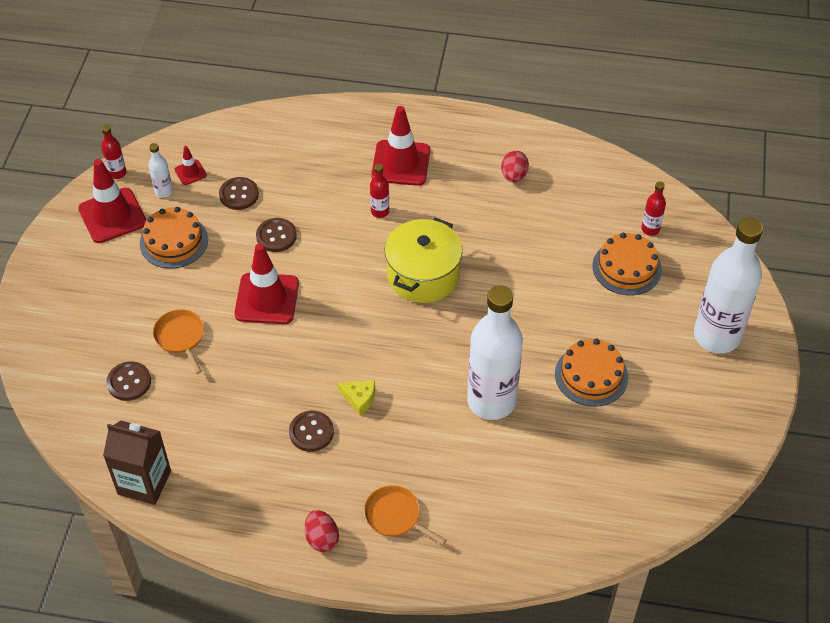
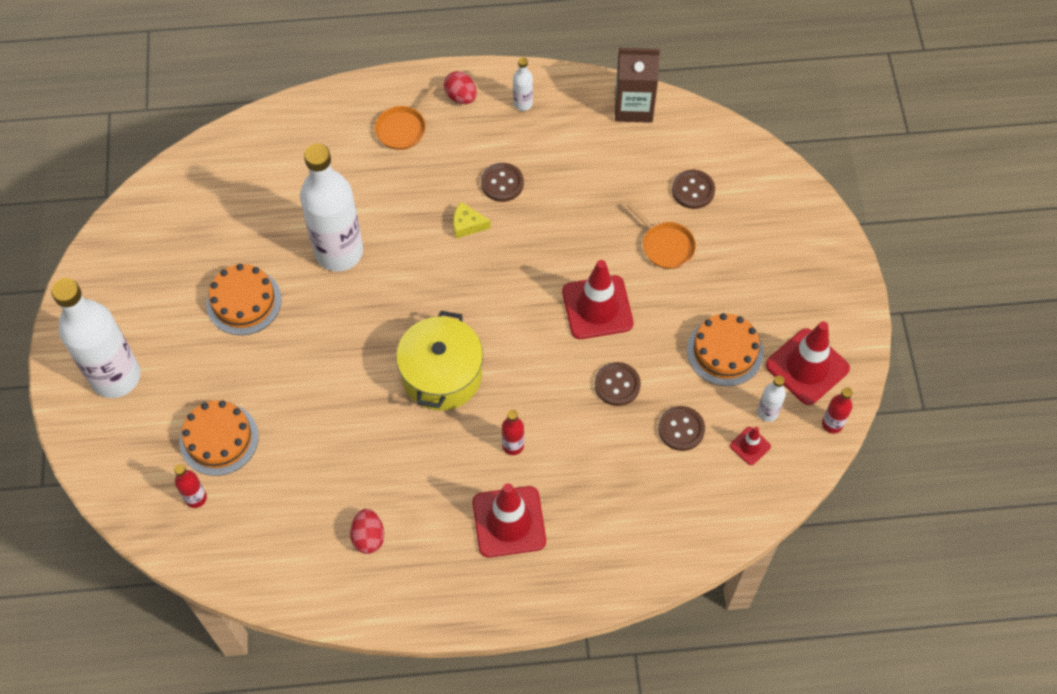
camera: 165 degrees right, 10 degrees up
(258, 514) = (523, 104): none -> white bottle
(395, 516) = (403, 128): orange pan -> orange pan turned 105 degrees clockwise

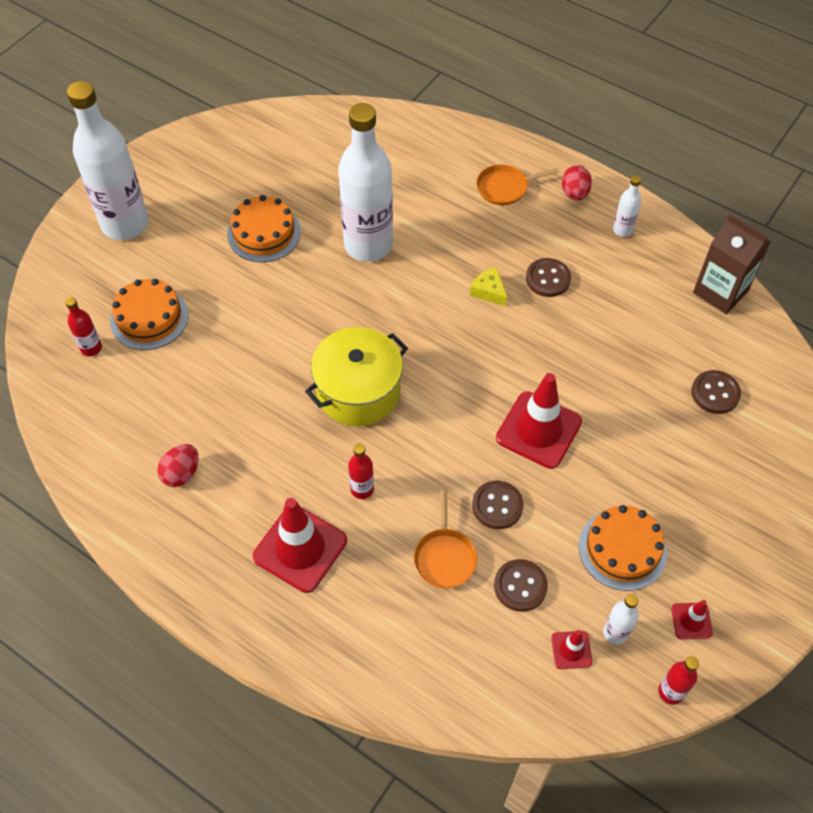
camera: 40 degrees right, 5 degrees down
(665, 246) = (647, 422): orange pan -> orange pan (445, 557)
(807, 367) = (691, 621): red traffic cone -> red traffic cone, size x0.48

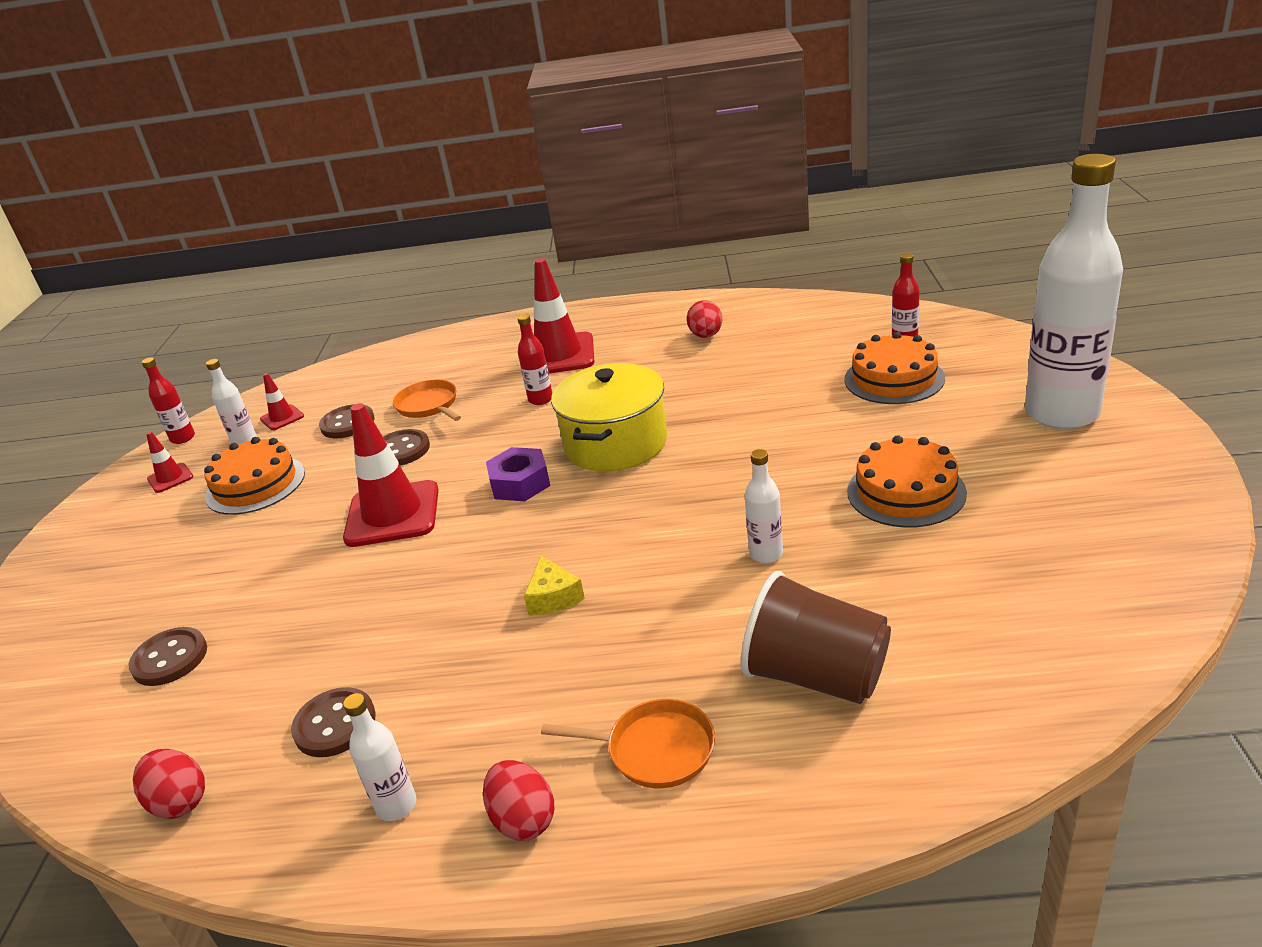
camera: 150 degrees right, 25 degrees down
(368, 245) = (766, 554): white bottle -> white bottle, size x0.42
(415, 175) = (816, 676): none -> brown cup
(443, 398) = (520, 483): none -> purple nut
(489, 291) = (553, 597): yellow cheese -> yellow cheese turned 60 degrees clockwise
(505, 188) = (655, 749): orange pan -> orange pan turned 60 degrees clockwise
(548, 279) = (480, 658): brown button -> brown button (335, 724)
(720, 291) = (179, 802): brown carton -> red egg

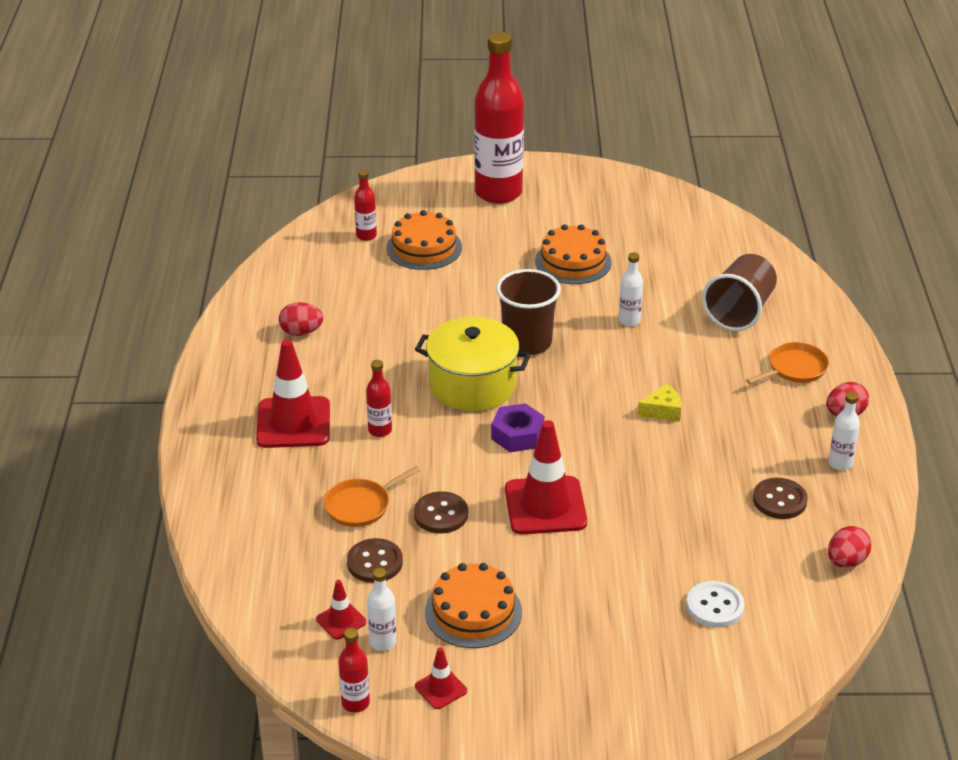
camera: 95 degrees left, 5 degrees up
(170, 658) = (715, 606): brown button -> white button
(655, 749) = (794, 368): orange pan -> orange pan turned 45 degrees clockwise
(703, 472) = (527, 342): none -> brown cup
(1061, 413) = (498, 193): white bottle -> red bottle

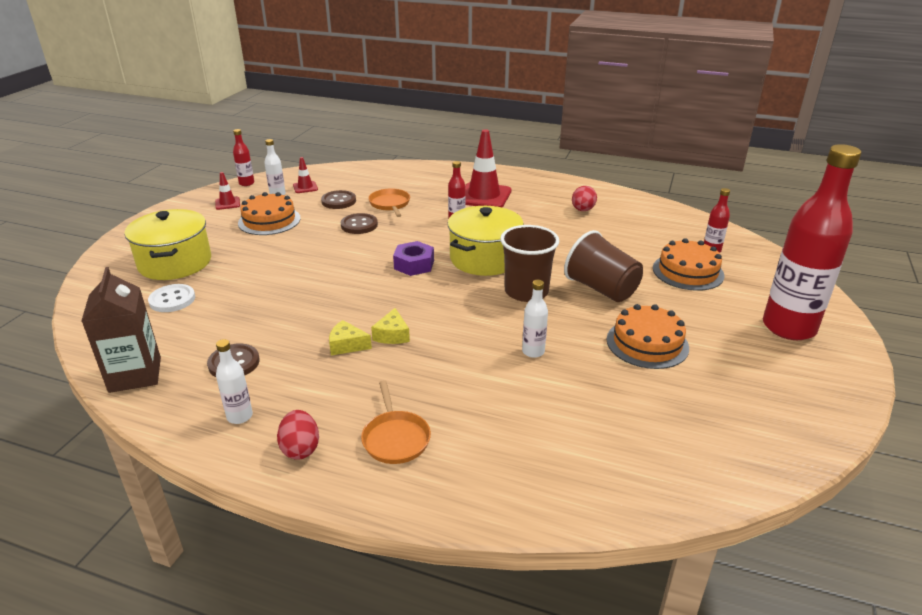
camera: 110 degrees right, 5 degrees down
(545, 506) = (332, 260): red traffic cone -> none
(638, 651) = (175, 263): none -> yellow pot
(699, 435) = (347, 345): none -> yellow cheese
(739, 311) = (516, 432): brown cup -> brown cup (601, 289)
(846, 561) = (135, 374): red egg -> brown carton

